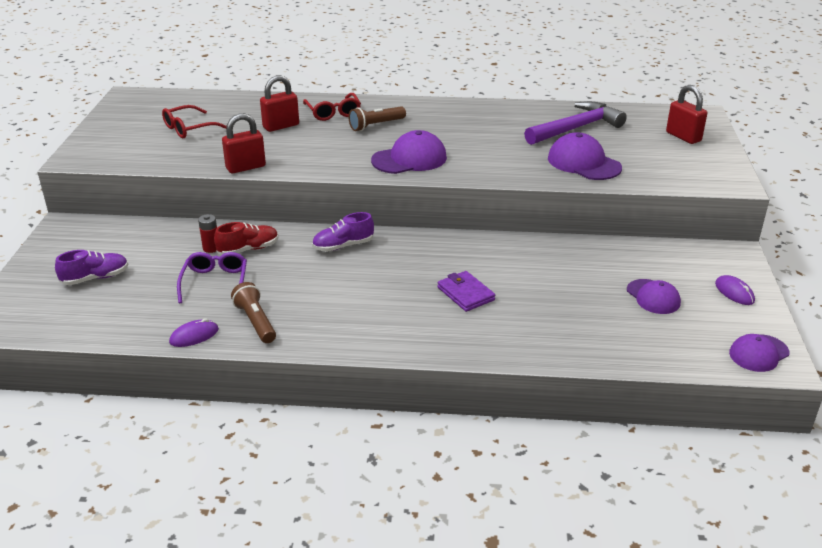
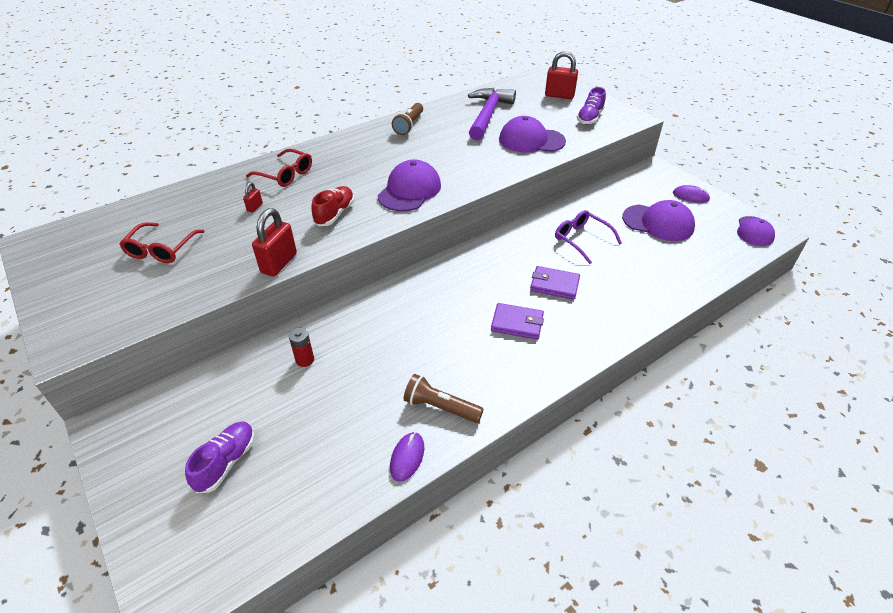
camera: 40 degrees left, 10 degrees up
(215, 282) = (354, 392): purple glasses -> purple glasses (582, 240)
(248, 249) = (341, 341): red shoe -> red shoe (335, 214)
(281, 126) = (255, 207): red padlock -> red padlock, size x0.49
(343, 246) = (416, 294): purple shoe -> purple shoe (590, 118)
(376, 125) = (340, 171): brown flashlight -> brown flashlight (409, 125)
(391, 303) = (517, 323): none -> purple wallet
(653, 297) = (658, 223): purple cap -> purple cap, size x1.51

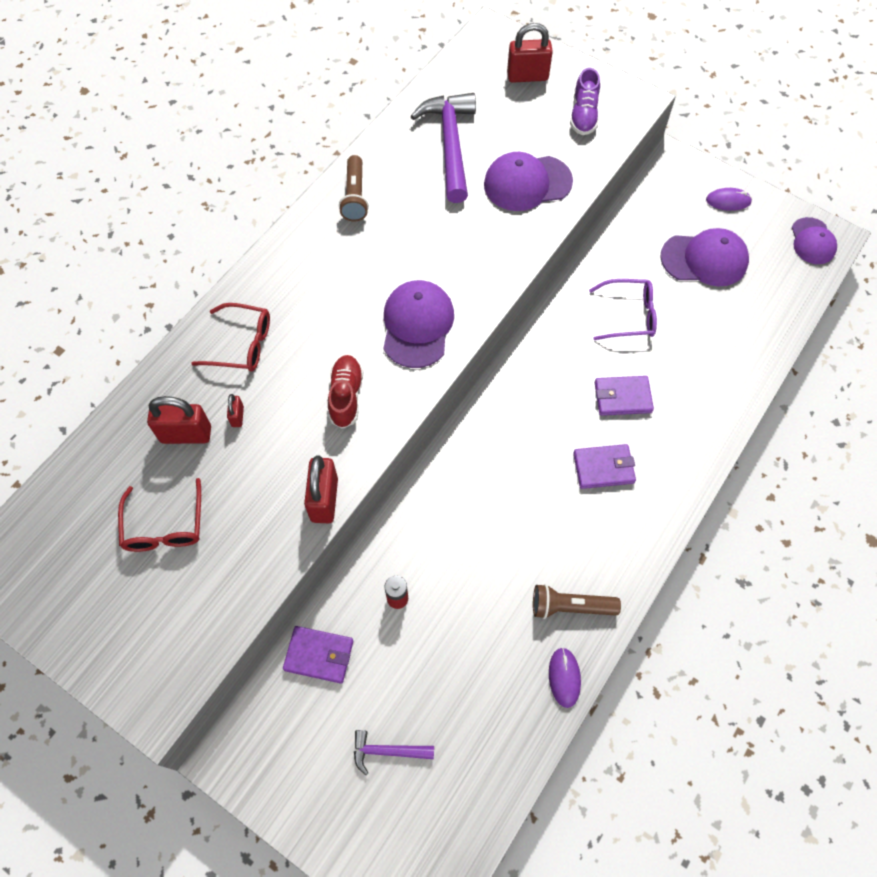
camera: 20 degrees left, 20 degrees up
(215, 208) = (186, 434): none -> red padlock
(221, 378) = (319, 655): none -> purple wallet
(226, 462) = (387, 751): purple shoe -> purple hammer
(582, 240) = (628, 315): purple glasses -> purple glasses turned 150 degrees clockwise

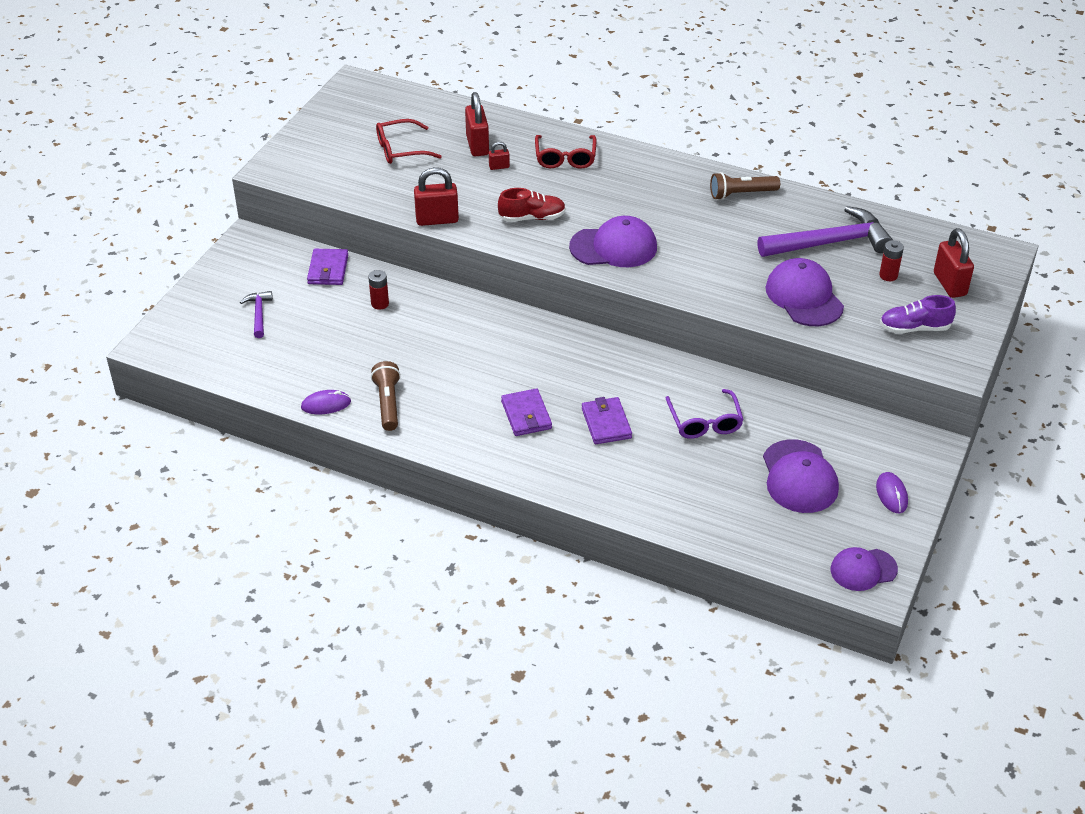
camera: 80 degrees right, 20 degrees down
(507, 115) = (888, 275): none -> red battery

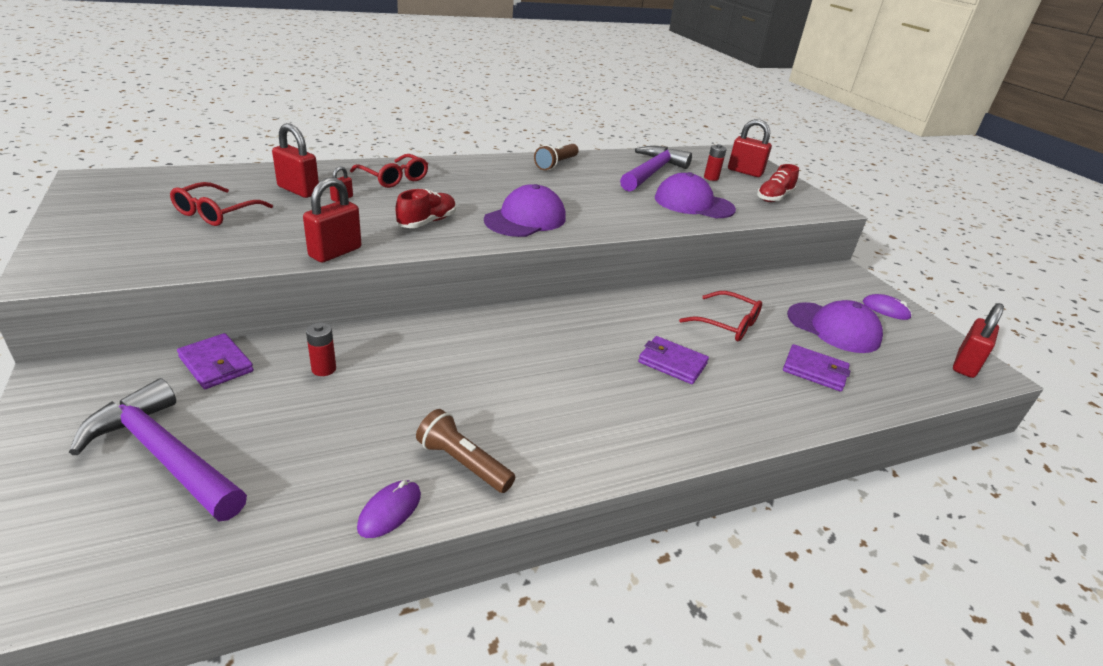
camera: 50 degrees left, 10 degrees down
(258, 314) = (163, 455): purple hammer -> purple hammer, size x2.07
(526, 415) = (606, 393): purple wallet -> purple wallet (814, 371)
(704, 422) = (726, 324): purple glasses -> red glasses
(863, 569) = (965, 365): purple cap -> red padlock
(914, 328) = (774, 197): purple shoe -> red shoe

